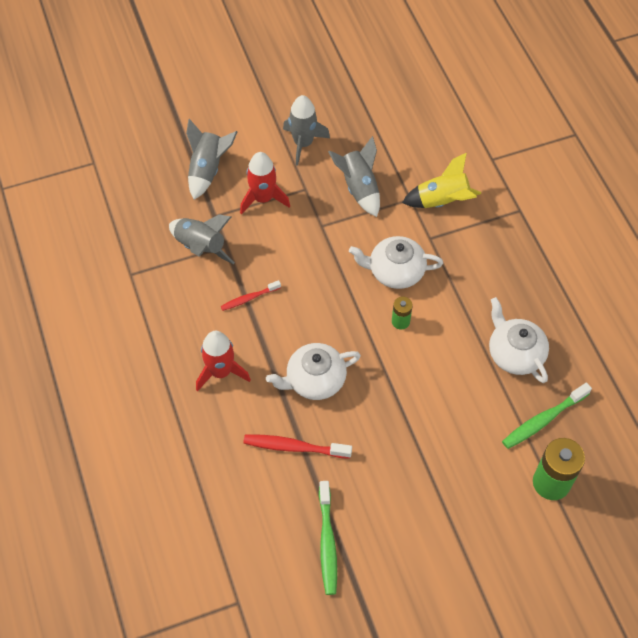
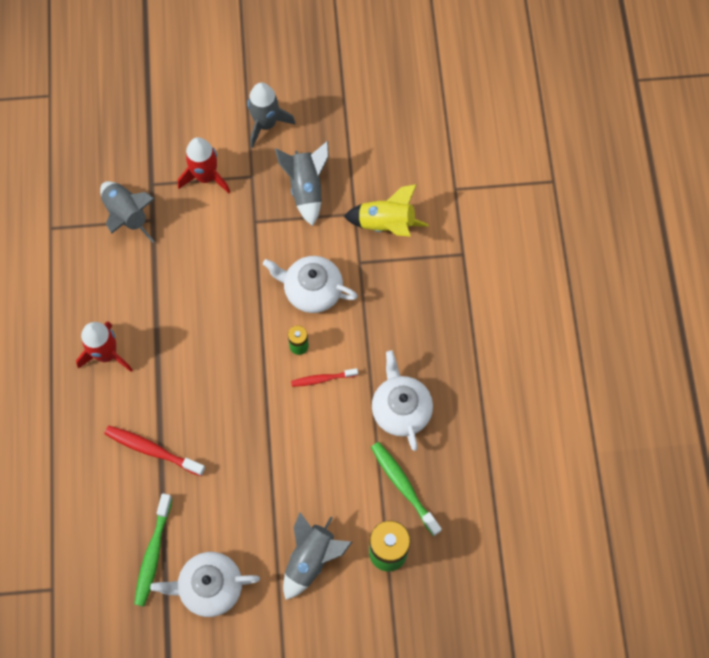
camera: 15 degrees right, 10 degrees up
(208, 170) = (160, 131): grey rocket -> grey rocket (311, 559)
(249, 298) = (157, 283): red toothbrush -> red toothbrush (322, 379)
(314, 380) = (194, 386): white teapot -> white teapot (210, 587)
(543, 420) = (403, 486): green toothbrush -> green toothbrush turned 75 degrees clockwise

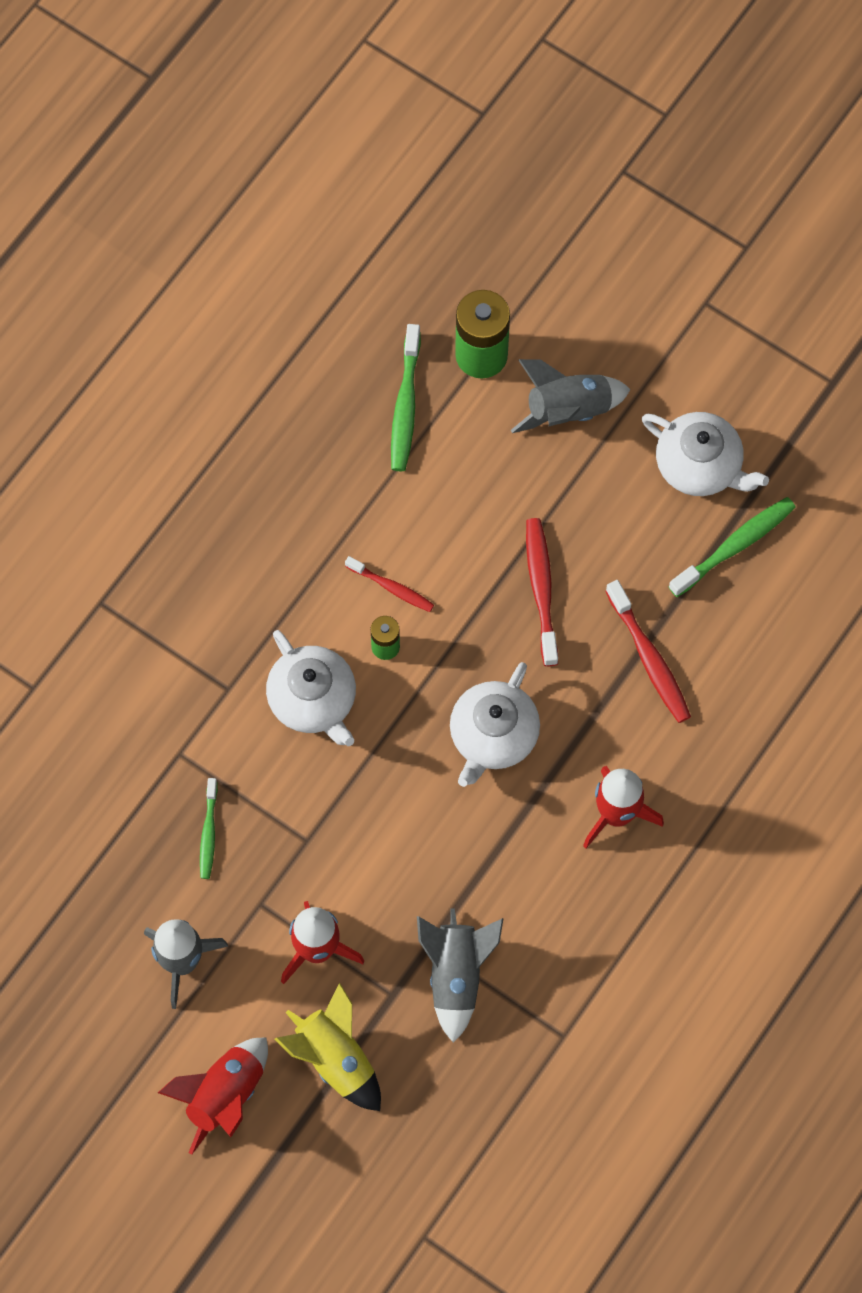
camera: 140 degrees left, 0 degrees up
(194, 84) = (224, 1095): none -> red rocket
(242, 442) = (541, 589): none -> red toothbrush
(306, 188) = (208, 833): grey rocket -> green toothbrush
(386, 224) = (155, 709): yellow rocket -> yellow rocket (335, 1058)
(401, 409) = (334, 487): white teapot -> white teapot (493, 736)

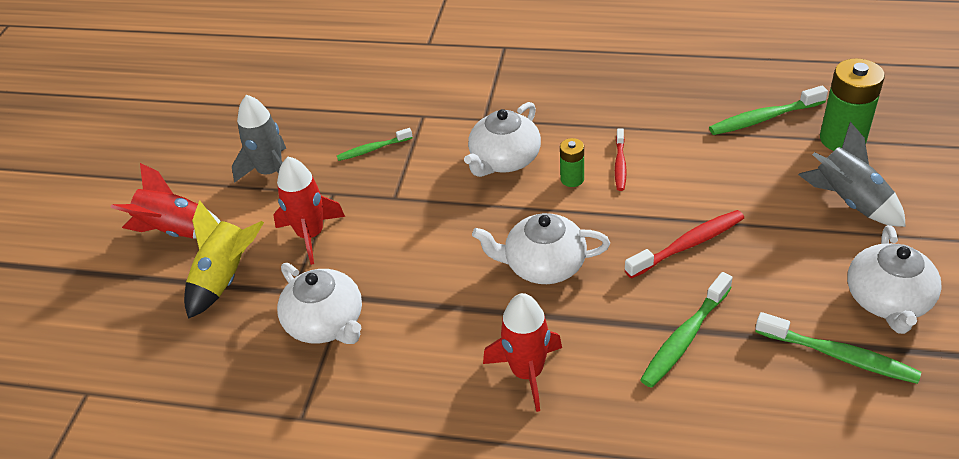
camera: 70 degrees right, 25 degrees down
(456, 975) = (326, 323): grey rocket -> white teapot
(649, 659) = (684, 338): red toothbrush -> green toothbrush

